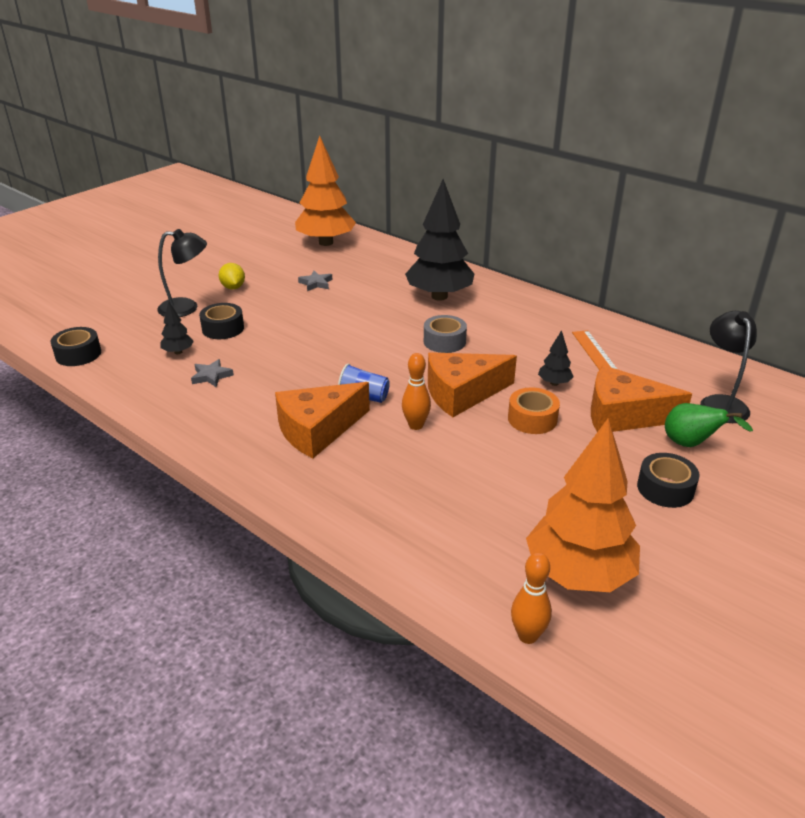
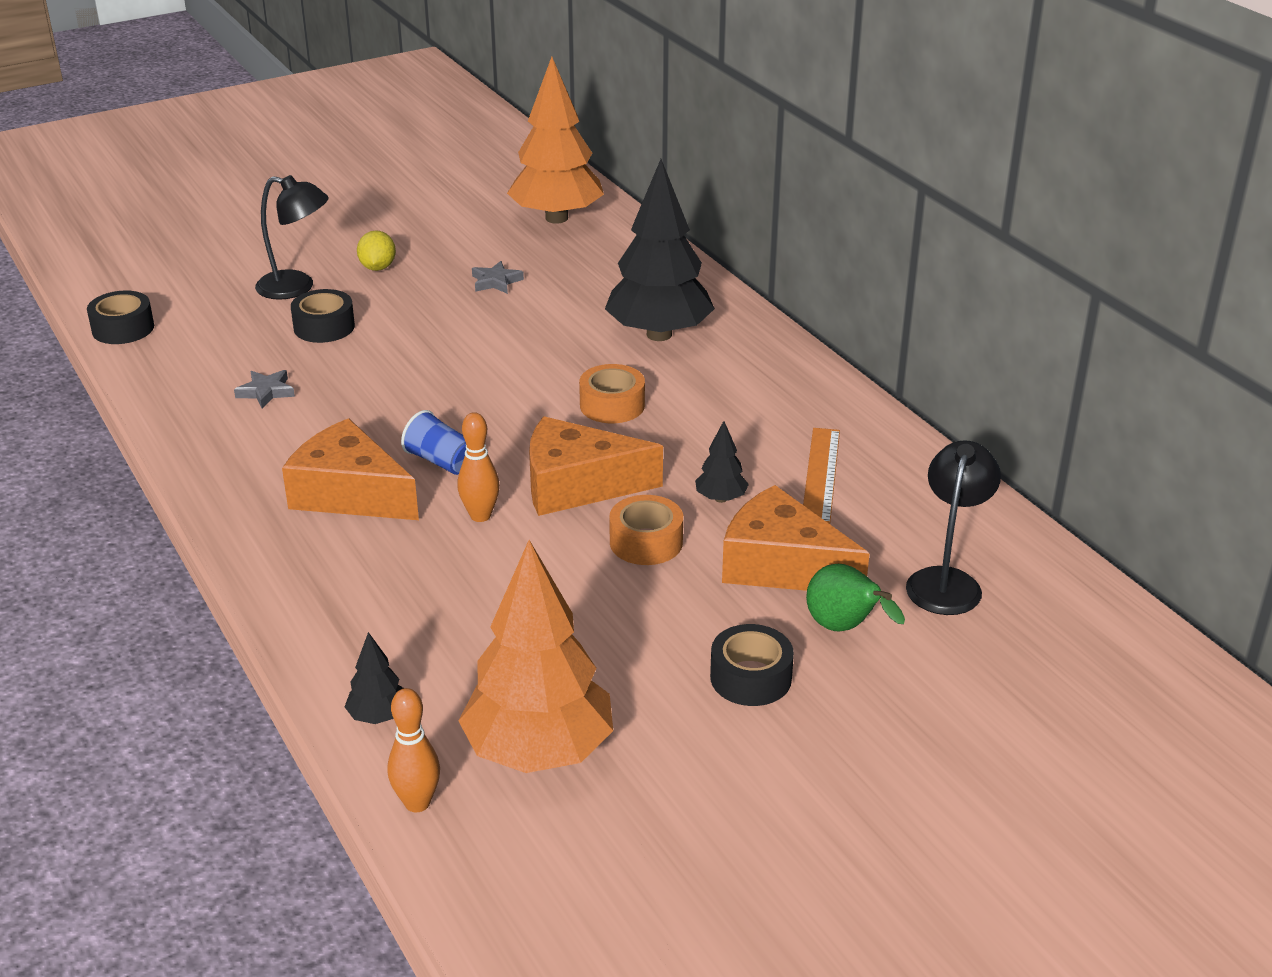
camera: 20 degrees right, 0 degrees up
(178, 352) = (246, 350): black tree -> black tree (378, 716)
(318, 430) = (350, 494): orange cheese -> orange cheese turned 45 degrees clockwise
(444, 341) = (612, 405): grey tape -> orange tape

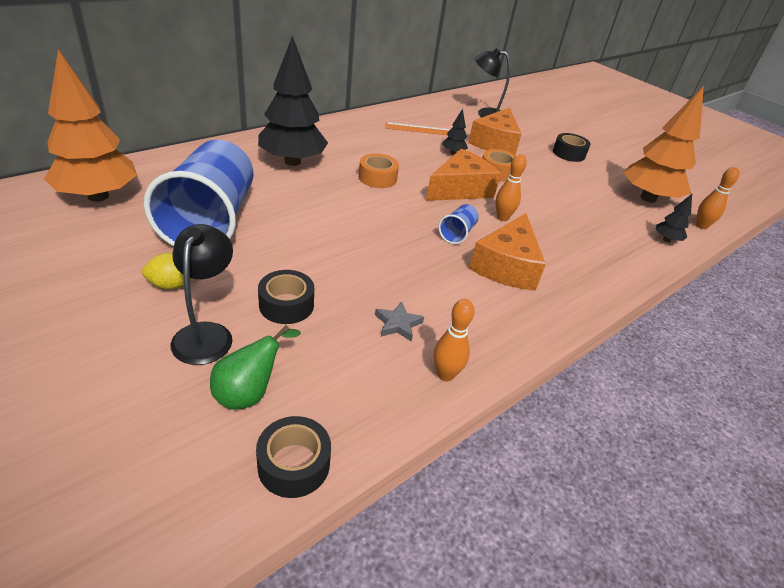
camera: 105 degrees left, 5 degrees up
(176, 413) = (445, 375): none -> orange bowling pin
(496, 281) = (211, 221): grey star -> blue cup
(577, 485) = (460, 189): orange cheese -> orange cheese turned 120 degrees counterclockwise
(844, 628) = (526, 134): green pear -> green pear (249, 393)

